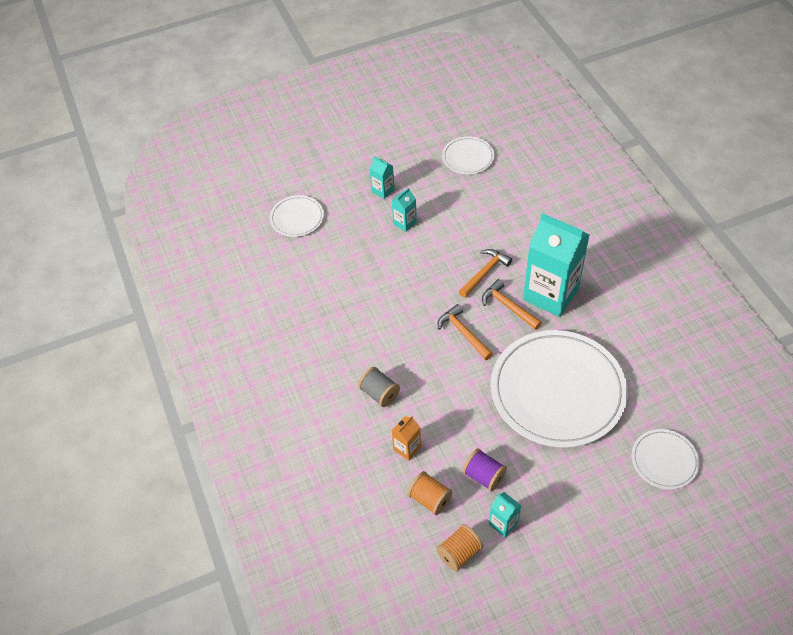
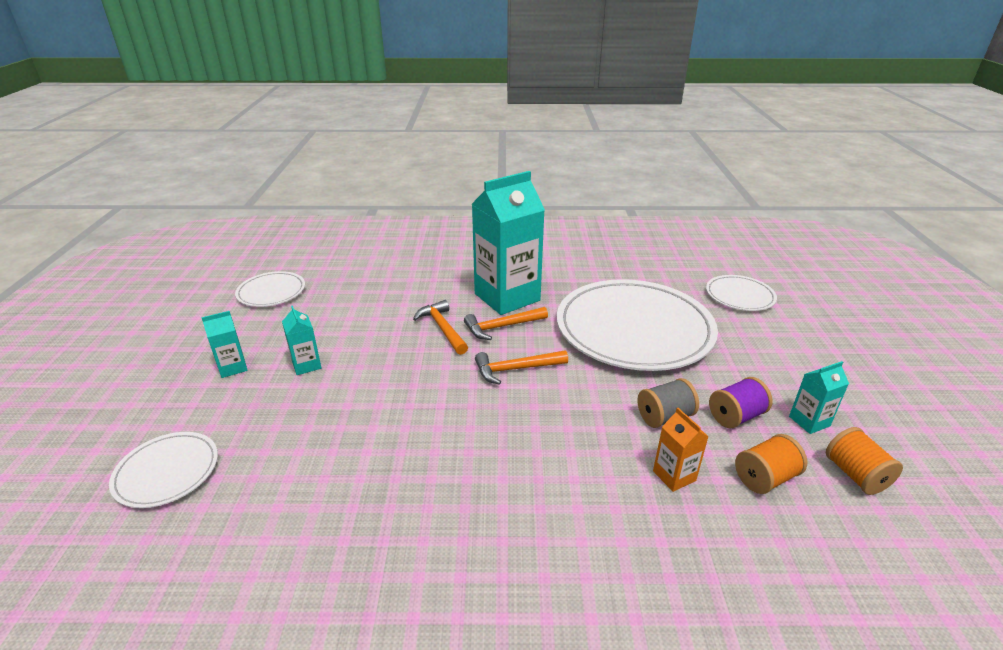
camera: 70 degrees left, 20 degrees down
(379, 393) = (568, 476): grey spool -> grey spool (664, 417)

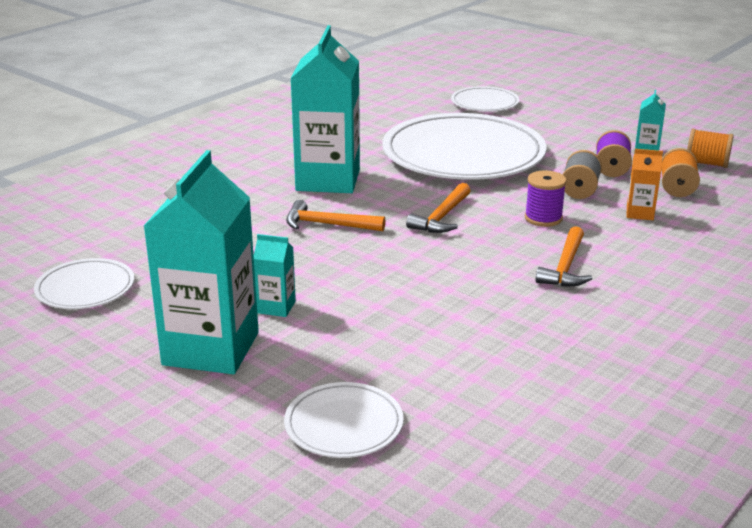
camera: 50 degrees left, 5 degrees down
(233, 367) = (211, 349): turquoise carton -> turquoise carton, size x2.31
(502, 327) = (371, 199): orange hammer -> orange hammer (565, 267)
(583, 420) = (543, 218): none -> purple spool

